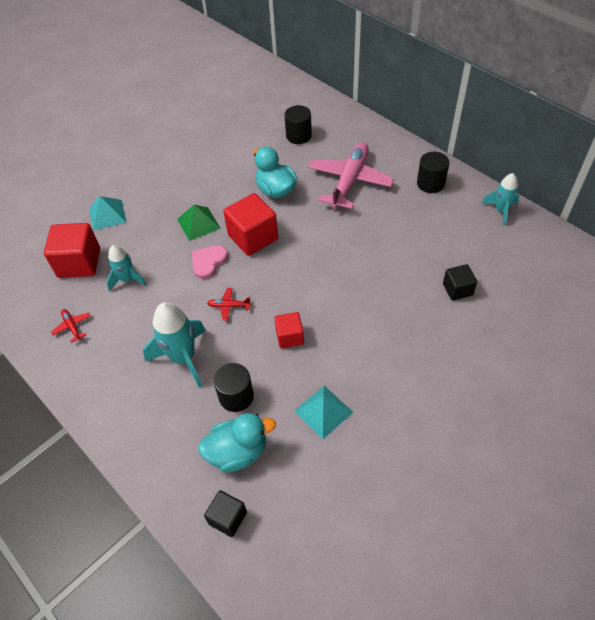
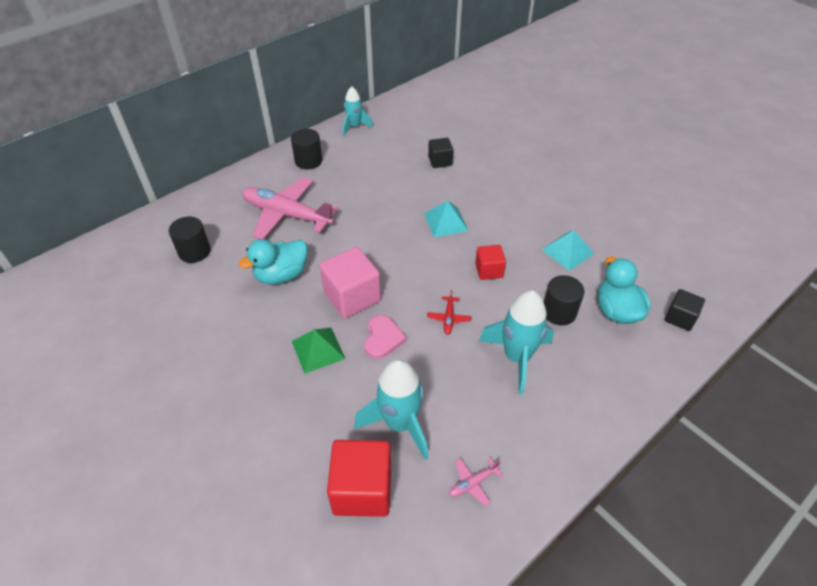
camera: 90 degrees left, 5 degrees down
(72, 327) = (473, 483): red plane -> pink plane
(107, 215) = (274, 461): turquoise pyramid -> turquoise pyramid (446, 222)
(127, 279) = (400, 423): turquoise rocket -> turquoise rocket, size x1.64
(208, 262) = (383, 338): pink heart -> pink heart turned 120 degrees counterclockwise
(253, 237) = (352, 297): red cube -> pink cube

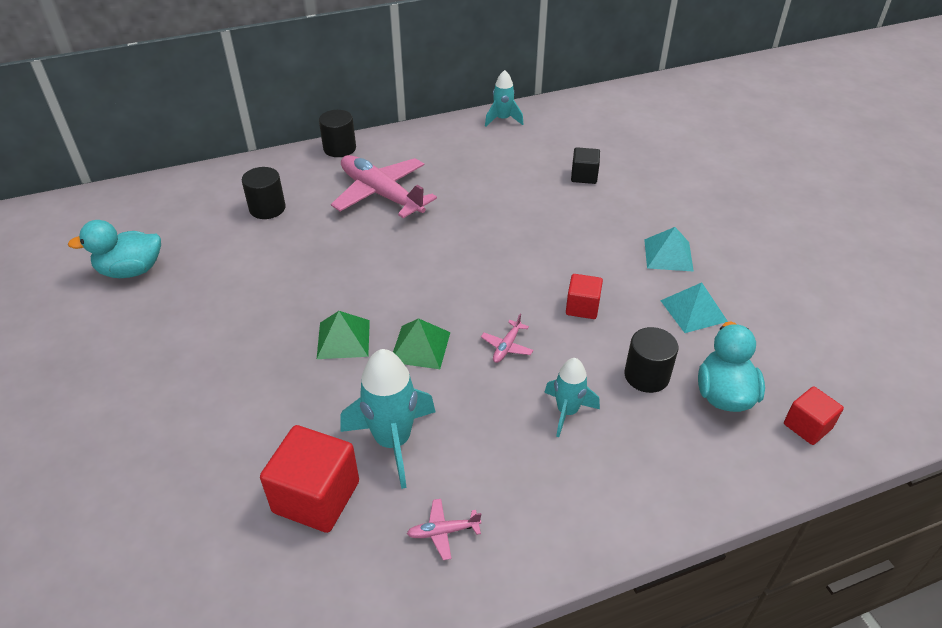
camera: 20 degrees right, 5 degrees down
(281, 275) = (344, 253): turquoise duck -> turquoise duck (131, 270)
(308, 161) = (433, 145): black cylinder -> black cylinder (339, 148)
(352, 297) = (408, 295): pink cube -> none
(383, 338) = (420, 347): pink heart -> green pyramid
(446, 222) = (557, 242): turquoise pyramid -> turquoise pyramid (668, 255)
(448, 318) = (507, 346): red plane -> pink plane
(517, 357) = (567, 412): turquoise rocket -> turquoise rocket, size x0.61
(680, 318) = (807, 426): black cube -> red cube

